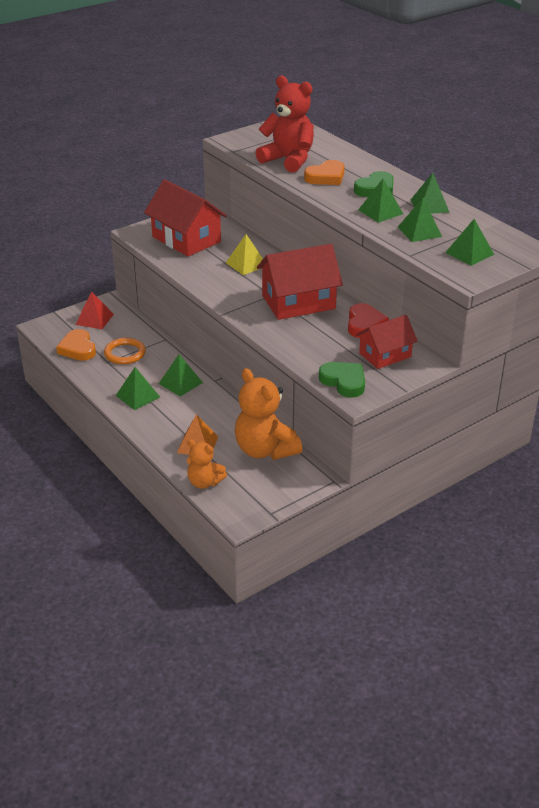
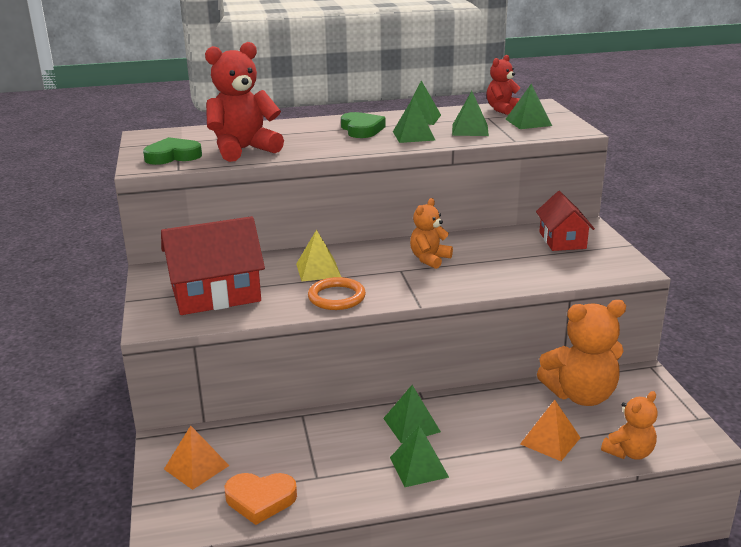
camera: 65 degrees left, 10 degrees down
(94, 319) = (196, 467): red pyramid -> orange pyramid
(125, 353) = (309, 457): orange ring -> orange ring (336, 297)
(298, 302) = (429, 259): red house -> orange teddy bear
(326, 177) = (308, 142): orange heart -> none
(344, 382) = (603, 269): green heart -> green heart (173, 156)
(364, 324) = (499, 237): red heart -> none
(496, 236) = (502, 109): none -> red teddy bear

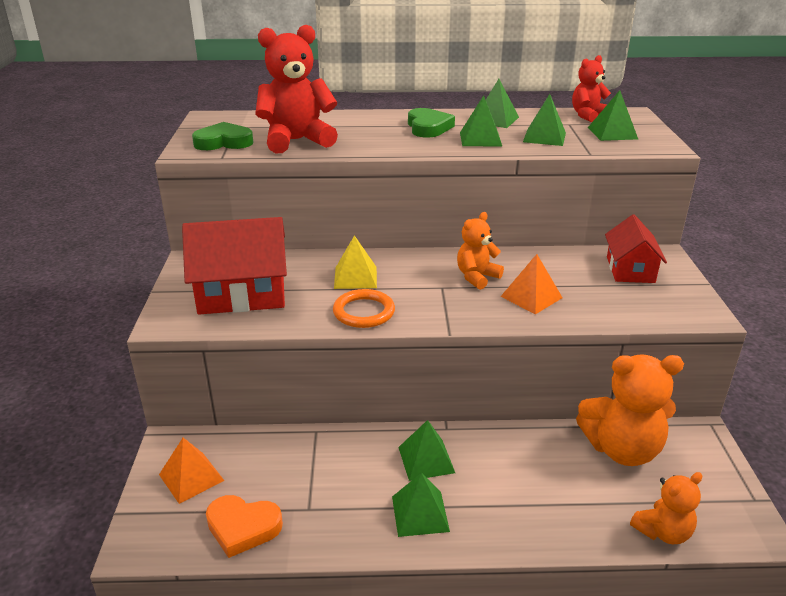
camera: 10 degrees right, 5 degrees up
(550, 440) = (574, 502): orange pyramid -> orange pyramid (531, 297)

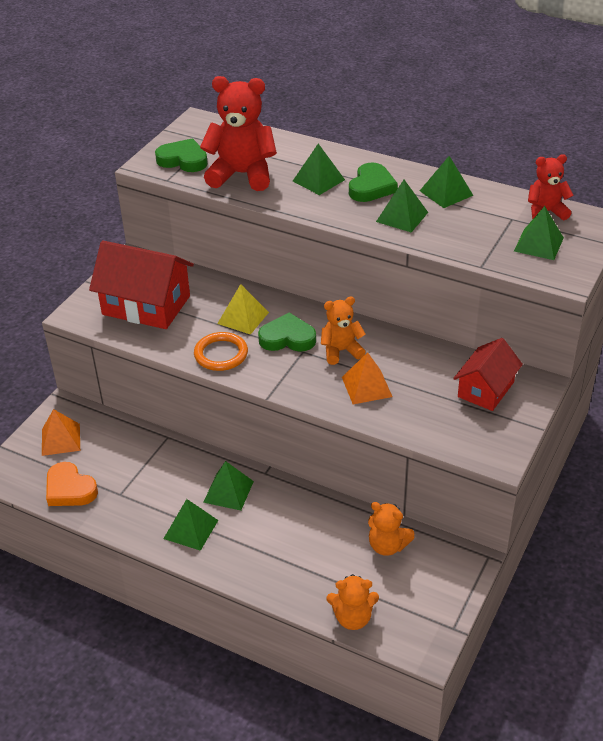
camera: 30 degrees right, 10 degrees up
(416, 281) = (287, 338): none -> green heart
(544, 137) = (465, 231): green pyramid -> green pyramid (318, 180)
(622, 449) = (387, 545): orange teddy bear -> orange teddy bear, size x0.57

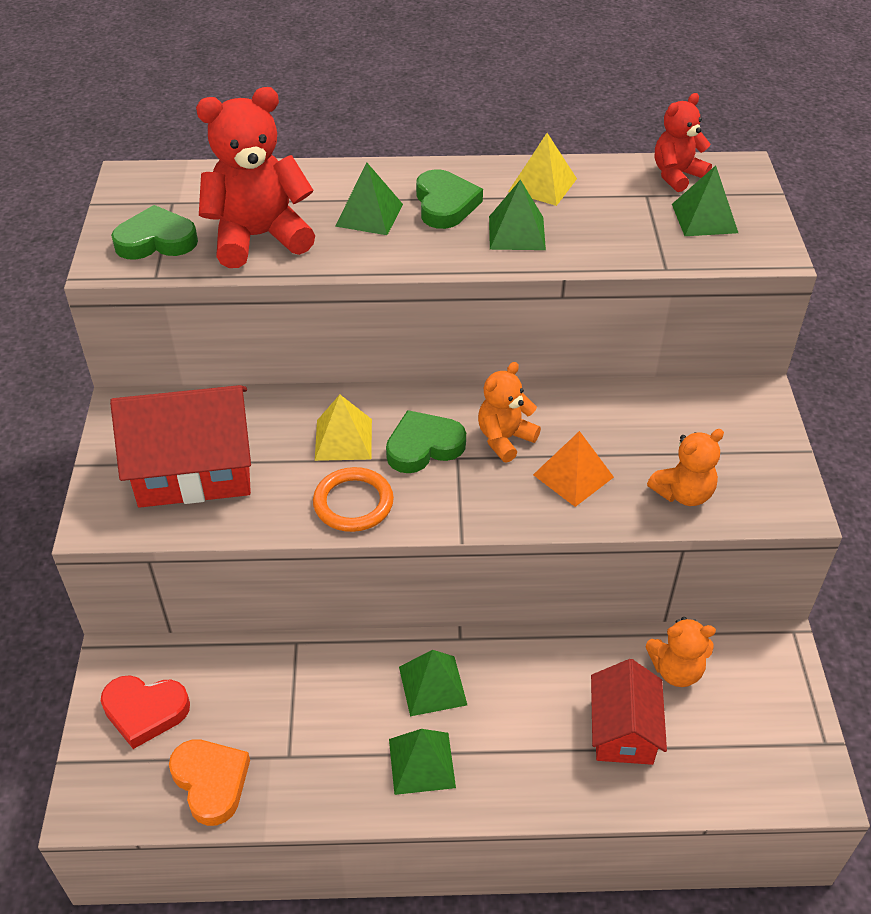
camera: 30 degrees left, 5 degrees up
(61, 439) = (145, 711): orange pyramid -> red heart
(70, 489) = (211, 782): orange heart -> orange heart turned 135 degrees counterclockwise
(352, 618) = (707, 788): orange teddy bear -> orange teddy bear (683, 493)
(446, 193) = (542, 185): green pyramid -> yellow pyramid
(486, 389) = (711, 425): red house -> red house (623, 730)

